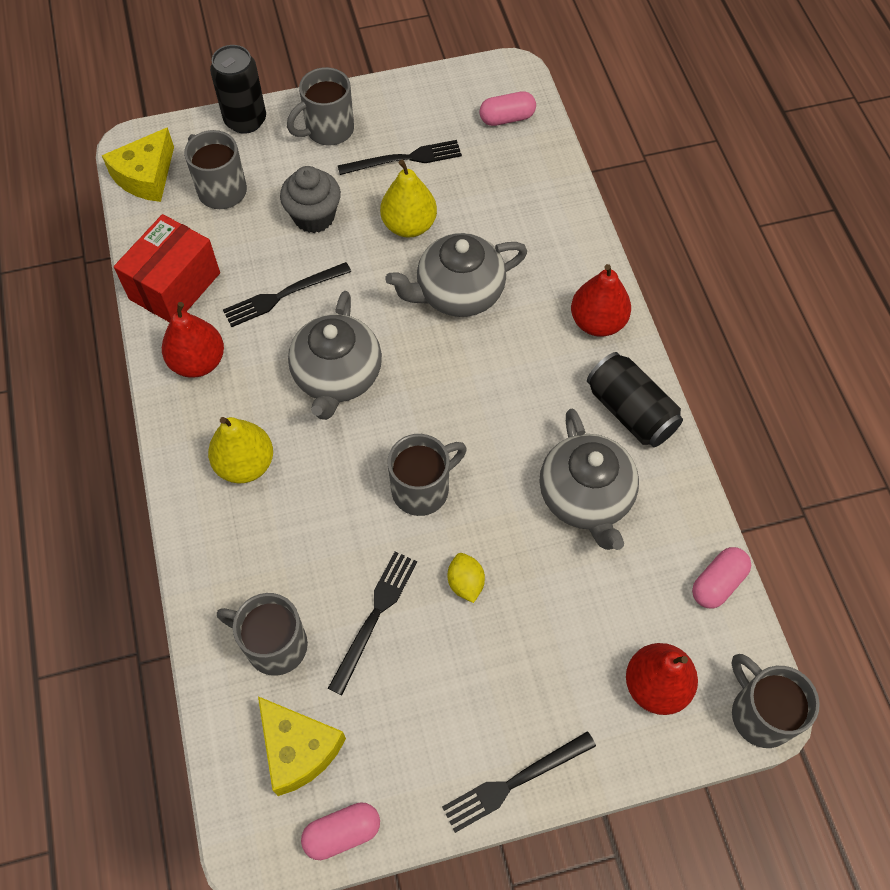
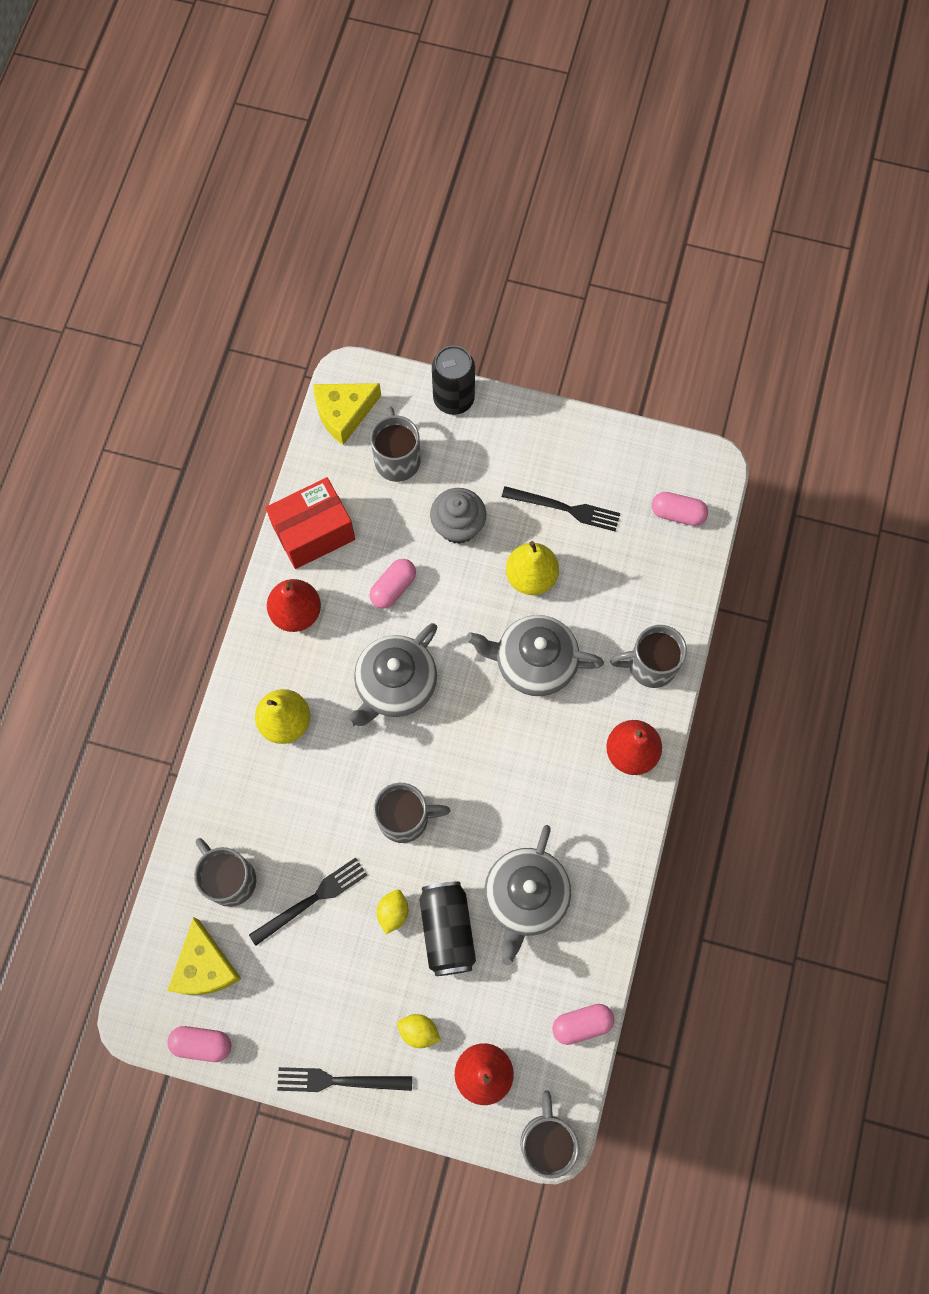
camera: 30 degrees right, 10 degrees up
(283, 295) = (393, 588): black fork -> pink capsule
(328, 130) = (517, 445): grey mug -> grey mug (650, 665)
(565, 682) = (419, 1031): none -> yellow lemon
(630, 411) = (607, 846): black can -> black can (447, 930)

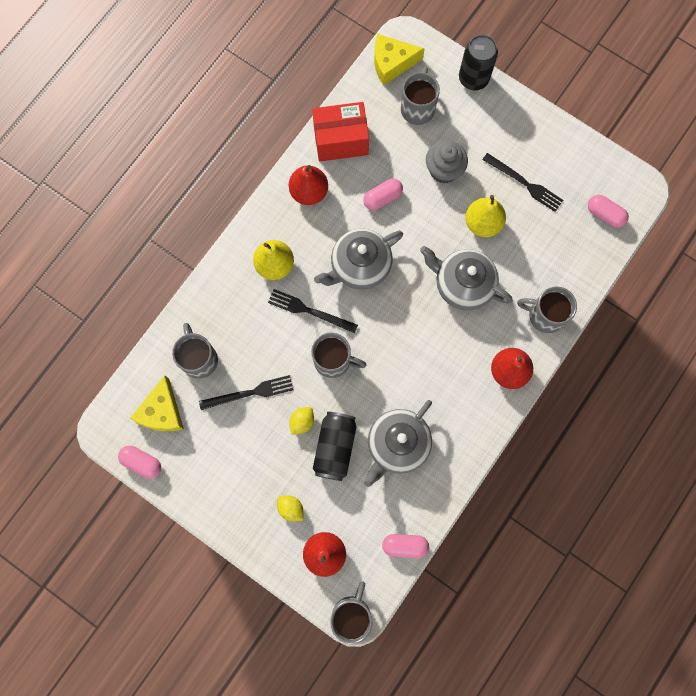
camera: 20 degrees right, 5 degrees up
(339, 1081) = (225, 521): black fork -> black fork (309, 311)

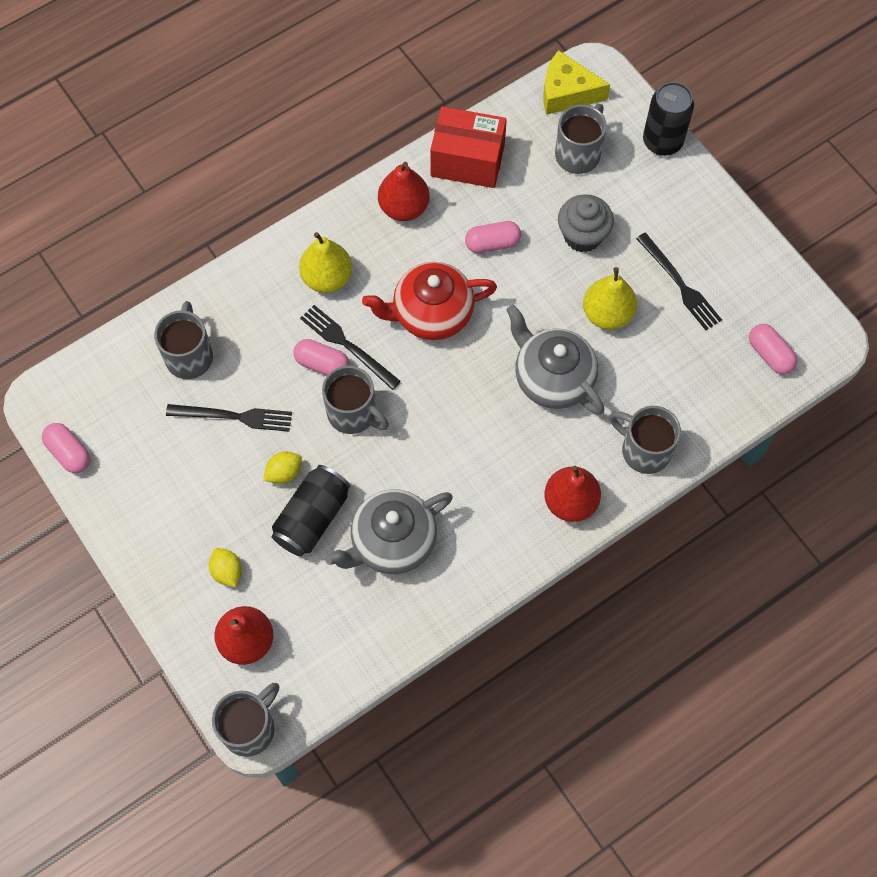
camera: 20 degrees right, 10 degrees down
(162, 411) = (118, 402): yellow cheese -> none
(359, 266) = (431, 313): grey teapot -> red teapot
(404, 545) = (351, 668): pink capsule -> pink capsule (322, 364)

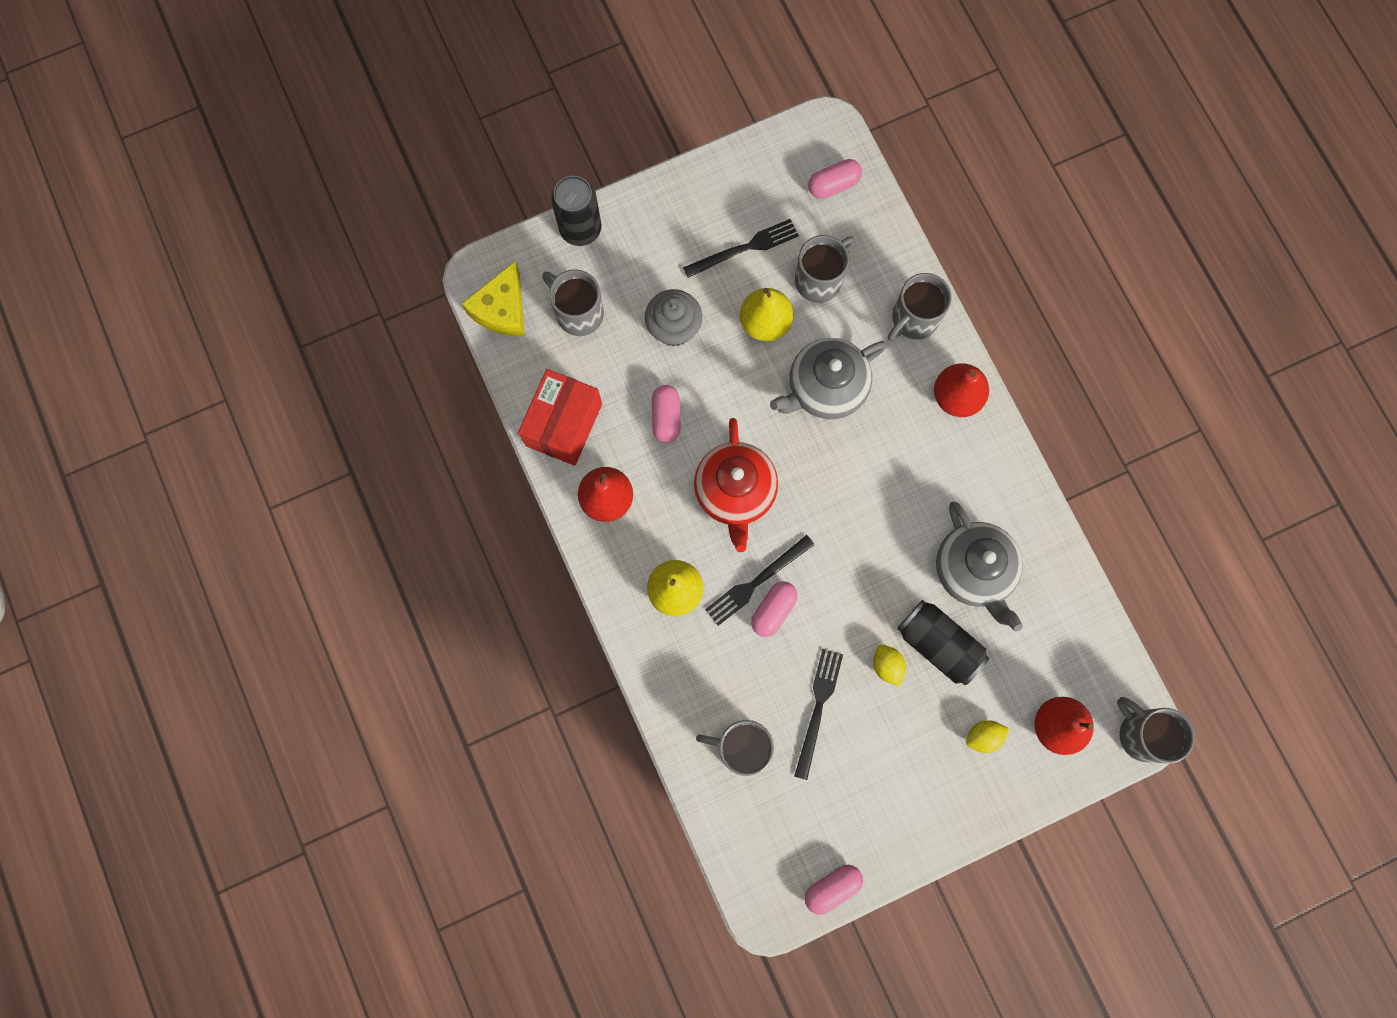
camera: 80 degrees left, 10 degrees up
(353, 413) = (833, 587): grey mug -> grey mug (819, 279)

